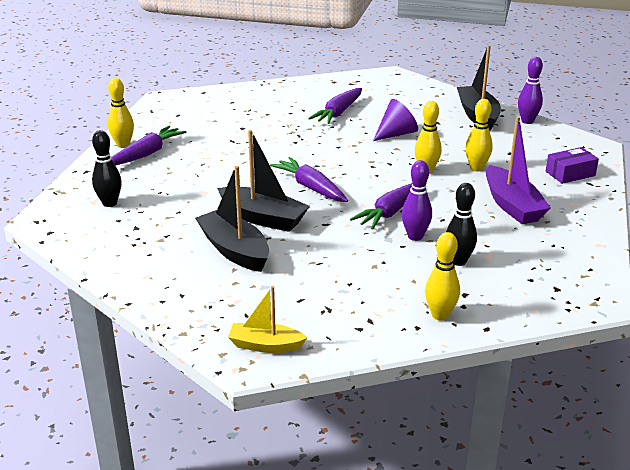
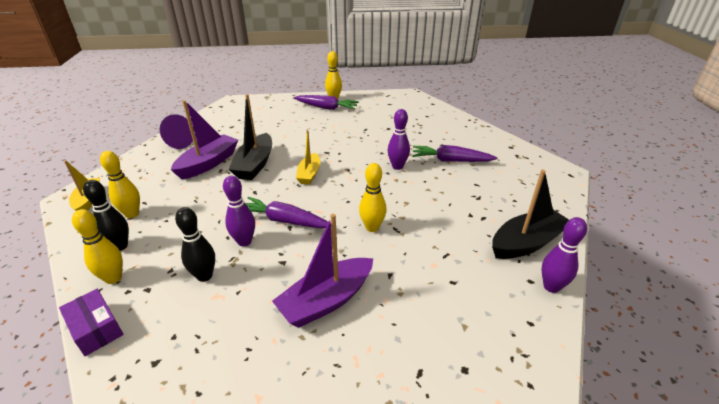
camera: 70 degrees right, 5 degrees up
(110, 203) = (258, 112): black bowling pin -> black bowling pin (120, 246)
(234, 250) = (208, 163): black boat -> purple boat
(311, 187) = (309, 174): purple carrot -> yellow boat
(330, 139) = (397, 166): none -> purple bowling pin
(396, 134) = (435, 197): purple cone -> purple cone (177, 143)
(476, 168) = (397, 260): yellow bowling pin -> yellow bowling pin (132, 214)
(570, 173) = (434, 347): purple box -> purple box (96, 329)

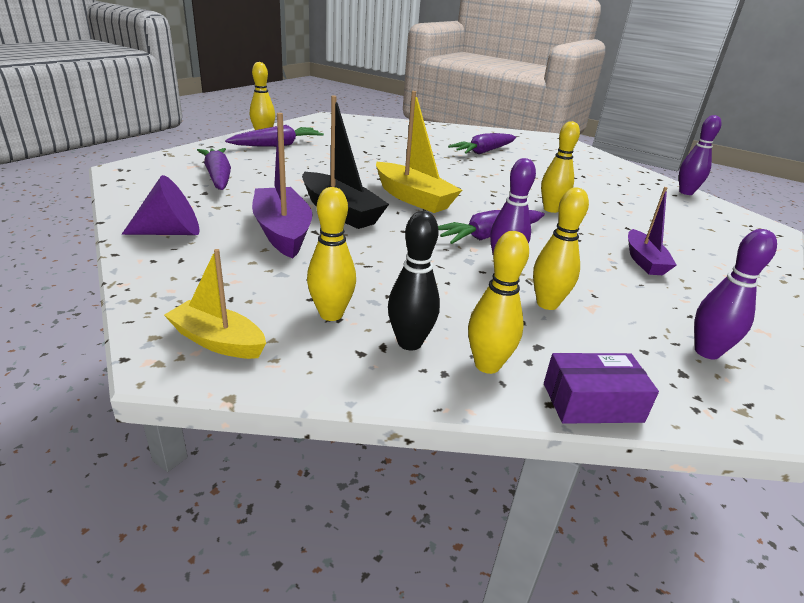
camera: 55 degrees left, 5 degrees down
(204, 276) = (547, 304): black bowling pin -> yellow bowling pin
(255, 119) = (218, 177): none -> purple carrot
(309, 174) = (413, 198): yellow boat -> yellow boat, size x1.58
(326, 300) = (644, 261): purple boat -> purple boat, size x0.63
(397, 166) = (462, 167): purple bowling pin -> purple bowling pin (707, 352)
(526, 243) = (630, 178): black boat -> none

